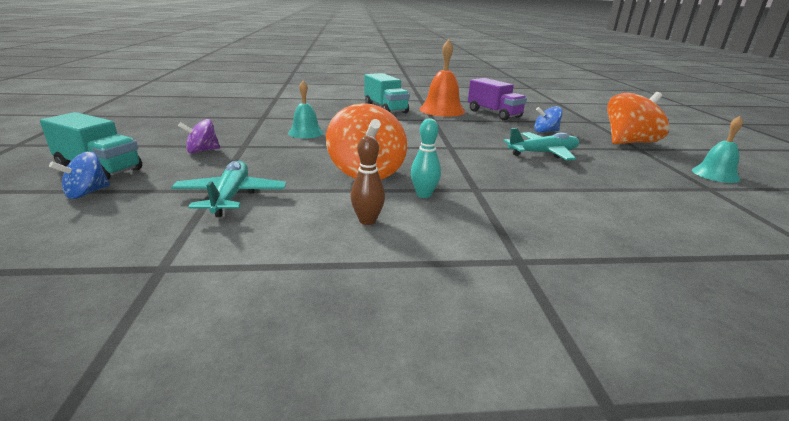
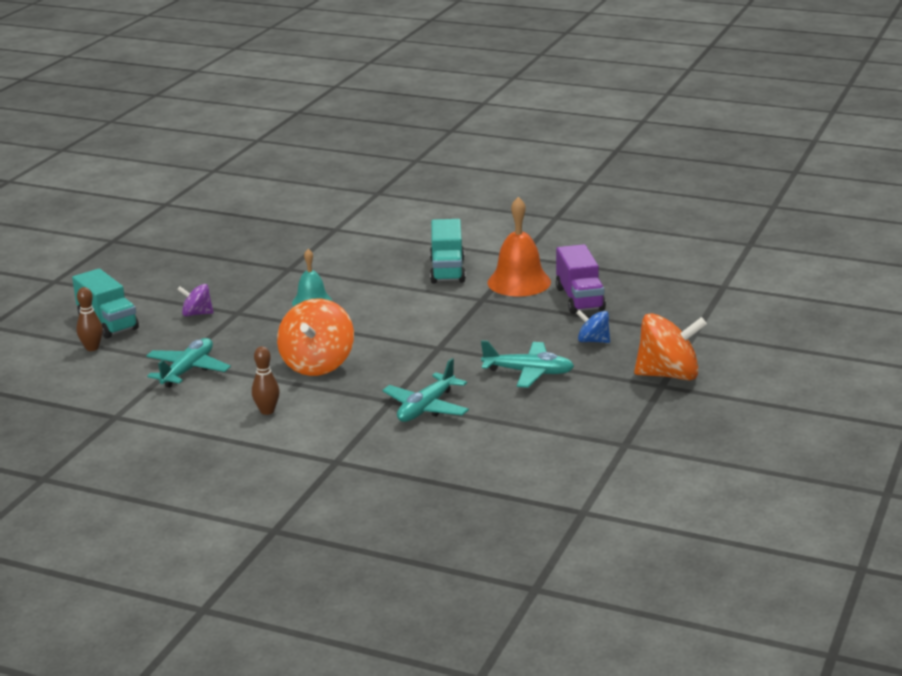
camera: 30 degrees right, 0 degrees up
(87, 193) = (92, 348): blue spinning top -> brown bowling pin
(424, 194) = (338, 397): turquoise bowling pin -> none
(516, 189) = (426, 408): none -> turquoise plane
(715, 174) = (672, 432): turquoise bell -> none

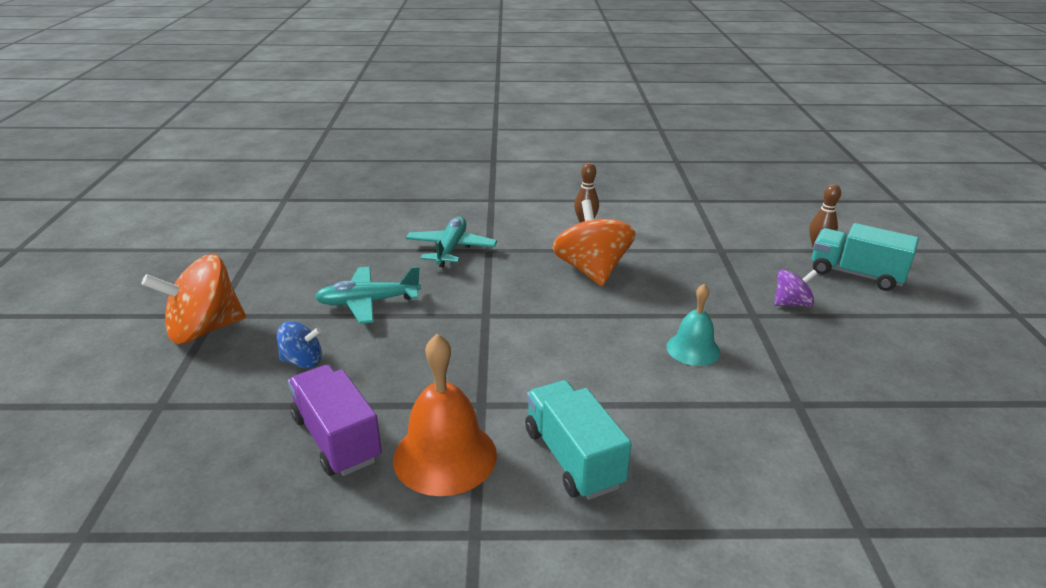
camera: 155 degrees right, 5 degrees up
(188, 370) = (700, 243): turquoise plane -> none

